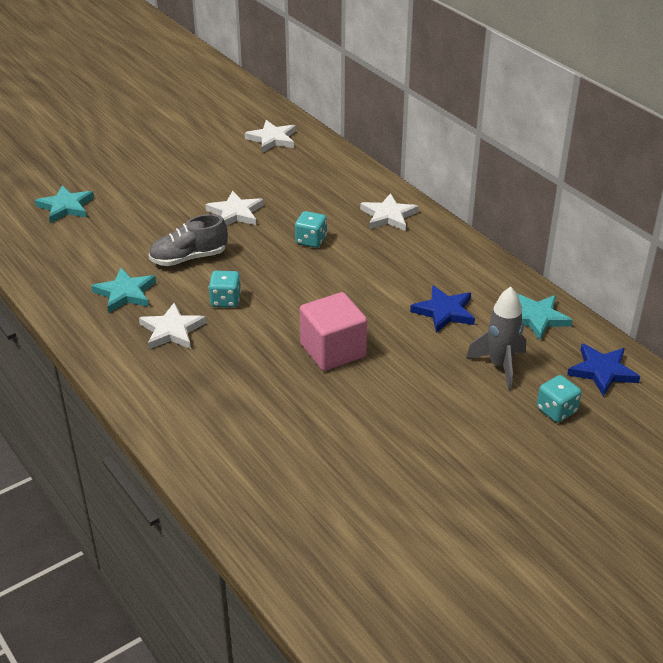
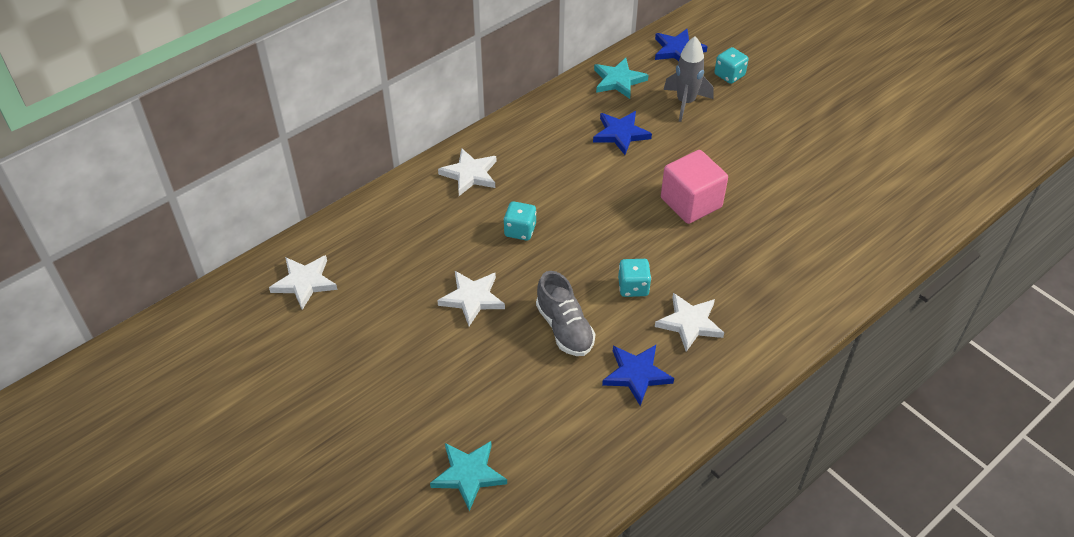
camera: 95 degrees left, 10 degrees up
(125, 293) = (636, 374): turquoise star -> blue star

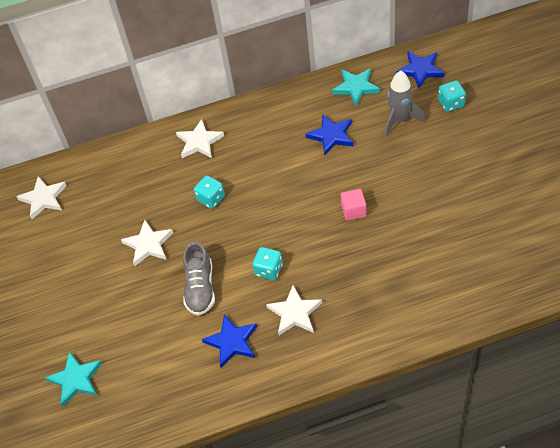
camera: 30 degrees right, 5 degrees up
(691, 202) = (353, 211): pink cube -> pink cube, size x0.55

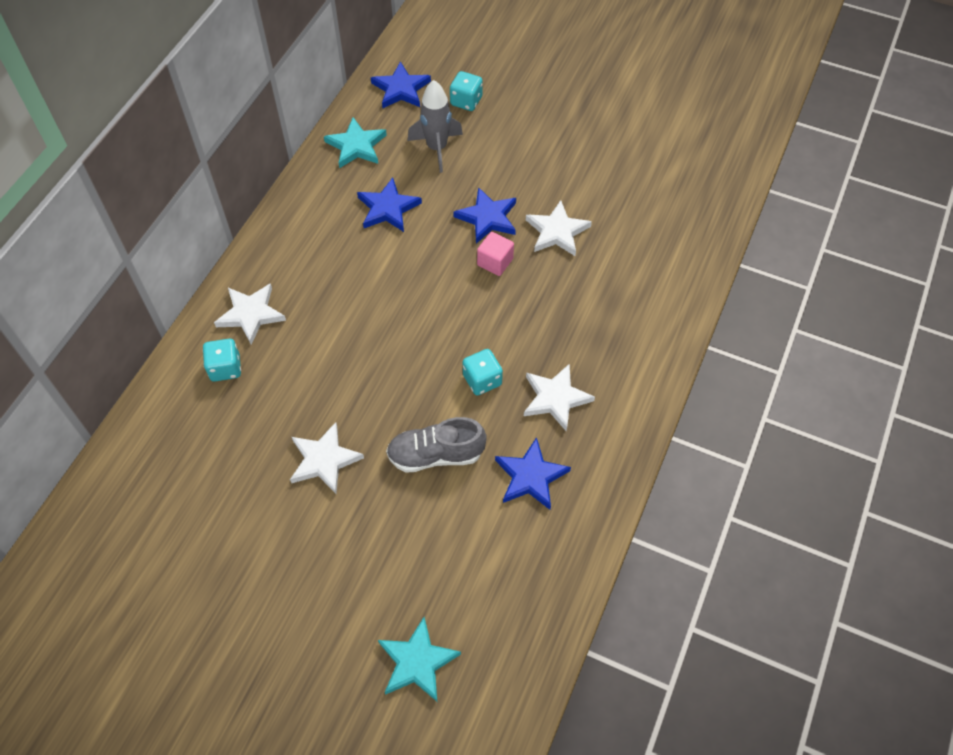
camera: 55 degrees left, 5 degrees up
(43, 198) = (129, 516): white star -> white star (557, 231)
(200, 288) = (435, 455): grey shoe -> grey shoe turned 135 degrees clockwise
(211, 199) = (336, 360): turquoise dice -> turquoise dice (225, 368)
(380, 182) = (487, 218): none -> blue star

